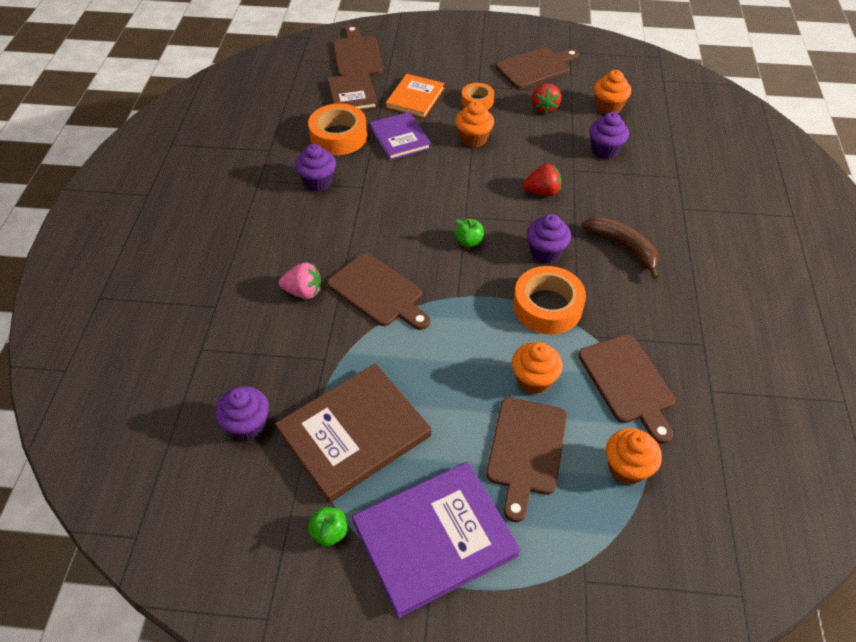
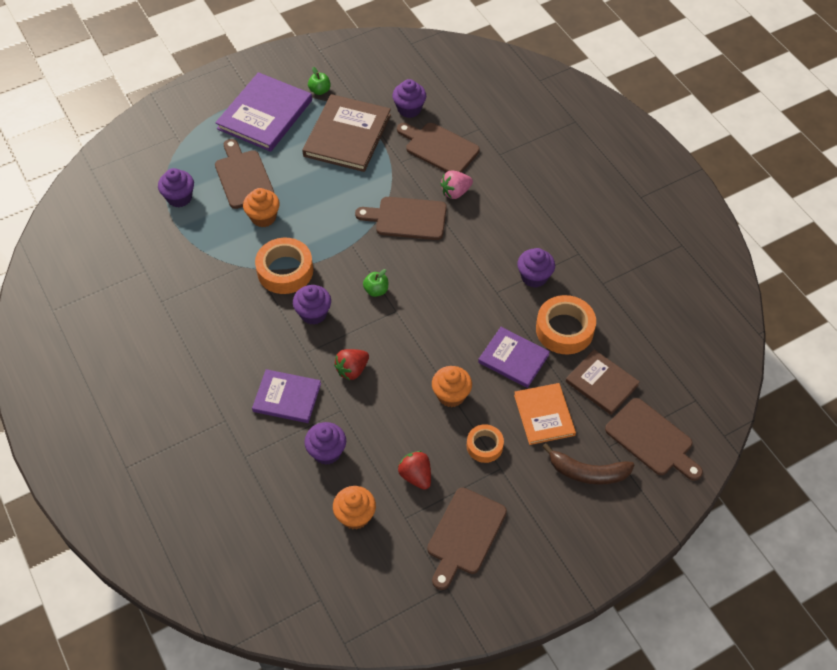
camera: 145 degrees right, 5 degrees up
(615, 199) = (287, 397): none -> purple book
(623, 247) = (256, 351): brown banana -> brown banana (587, 472)
(627, 468) = (179, 198): orange cupcake -> purple cupcake
(628, 382) = (202, 247): brown cutting board -> brown cutting board (439, 148)

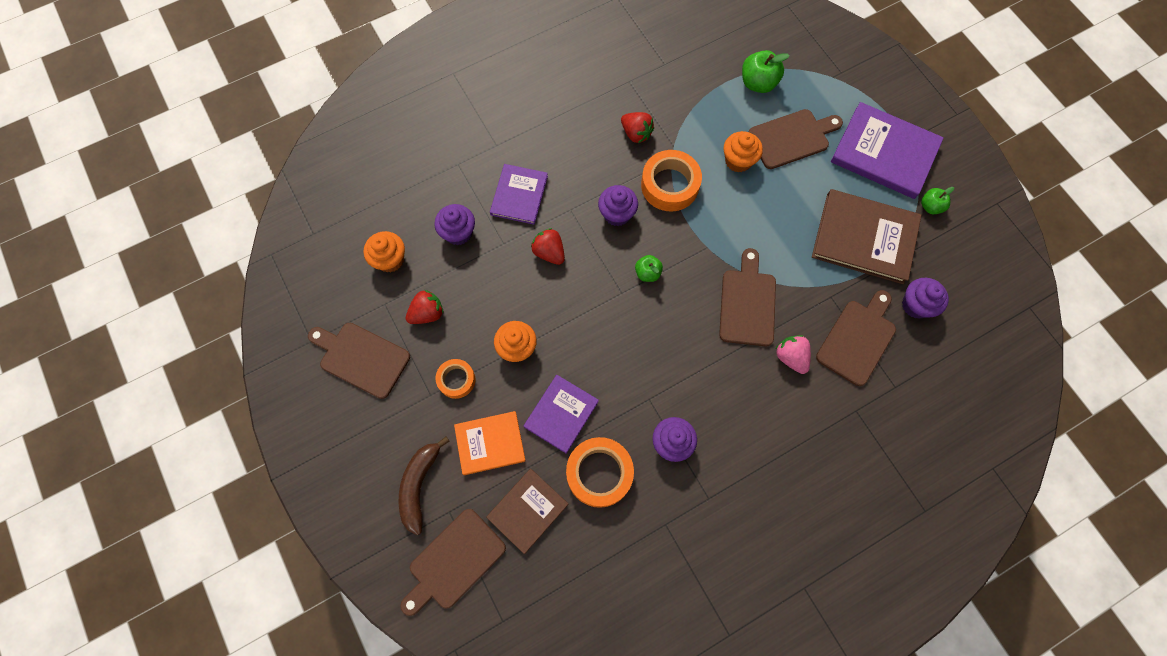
camera: 90 degrees right, 15 degrees up
(179, 198) = (758, 83): purple cupcake -> green apple
(225, 296) = (636, 133): none -> red strawberry

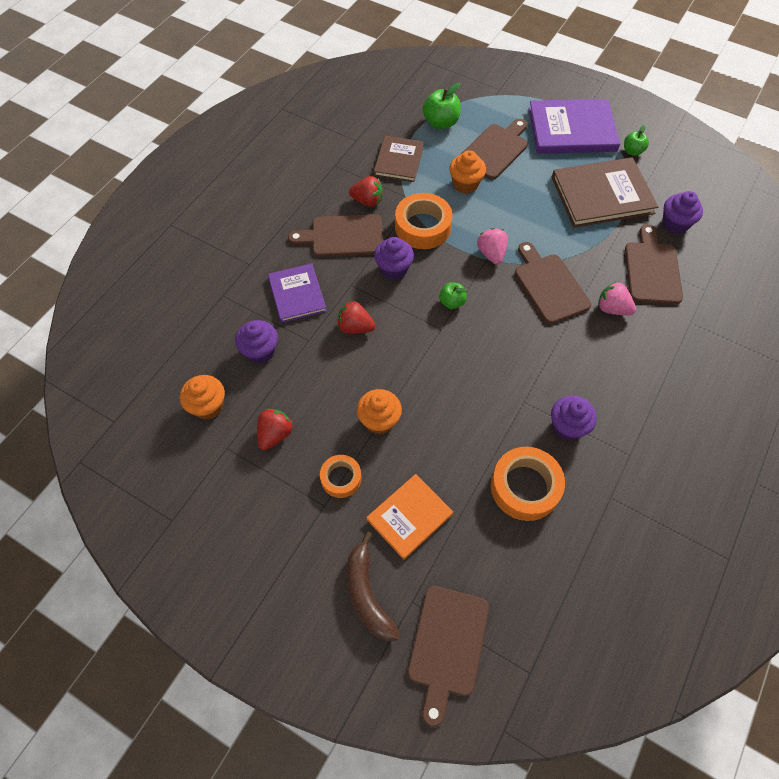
camera: 30 degrees left, 10 degrees down
(361, 358) = (234, 508): brown cutting board -> brown cutting board (343, 236)
(527, 510) = (484, 557): brown book -> brown book (399, 160)
(561, 414) = (457, 455): purple book -> none
(715, 244) = (491, 254): none -> pink strawberry

